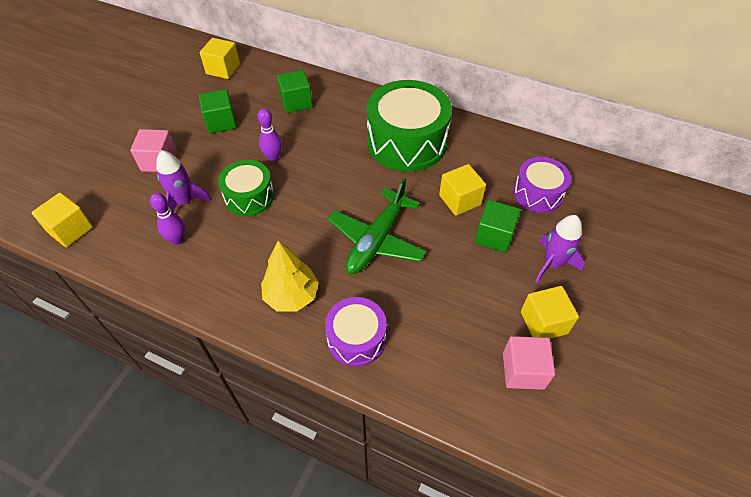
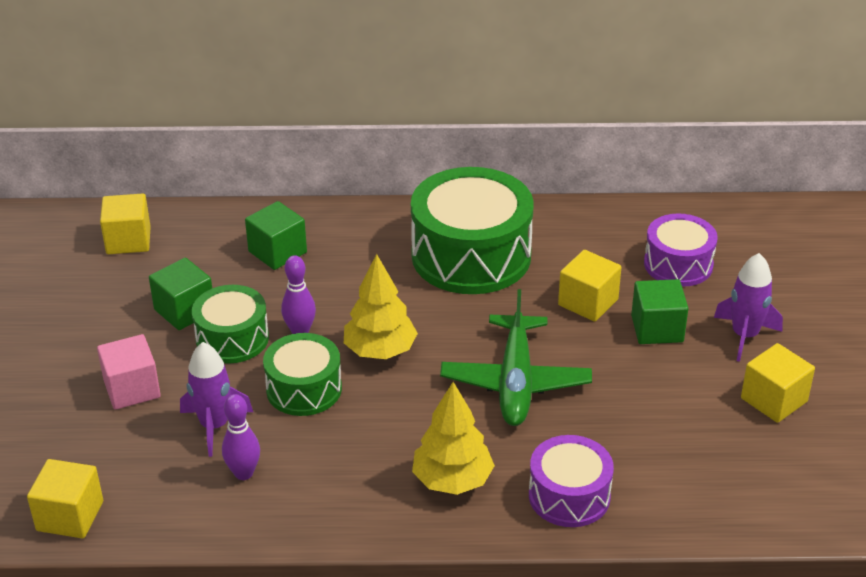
camera: 25 degrees left, 15 degrees down
(233, 149) = (232, 338): none -> green drum
(310, 187) = (380, 351): none -> yellow tree
(523, 370) = (782, 456): pink cube -> none

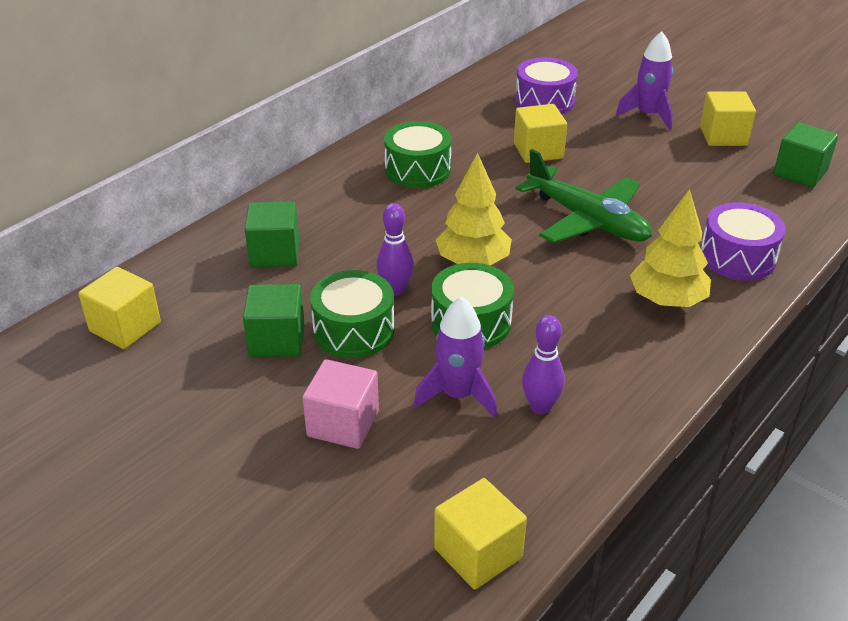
camera: 50 degrees left, 0 degrees up
(471, 255) = (417, 170): green drum -> green drum, size x0.57
(657, 329) = (601, 140): green cube -> green cube (800, 172)

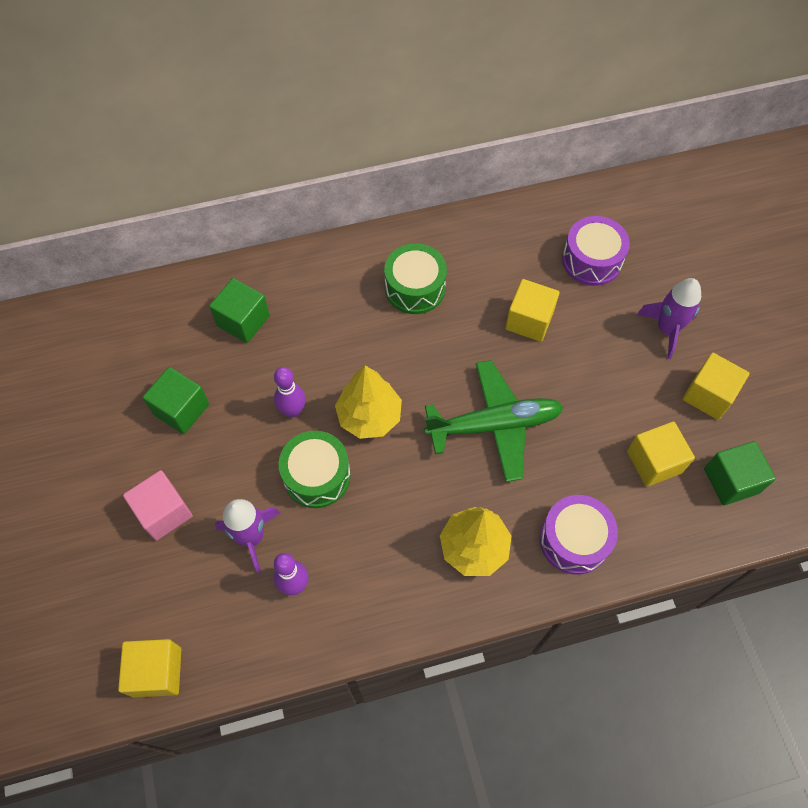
camera: 35 degrees right, 25 degrees up
(125, 327) = (102, 336): yellow cube -> yellow cube (654, 462)
(354, 330) = (235, 432): green drum -> none
(587, 220) = (494, 425): green plane -> green plane turned 90 degrees counterclockwise

